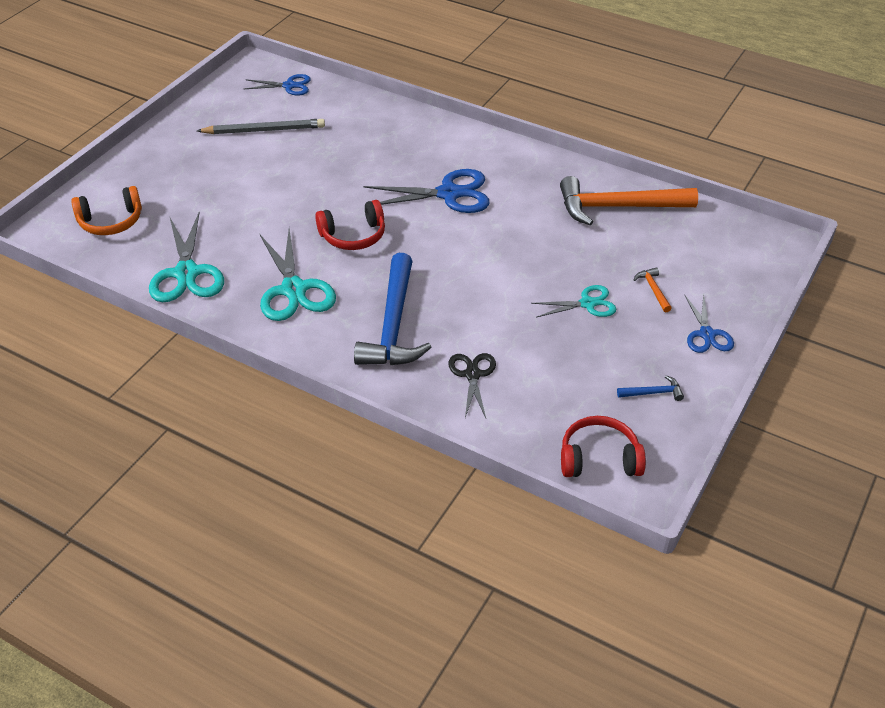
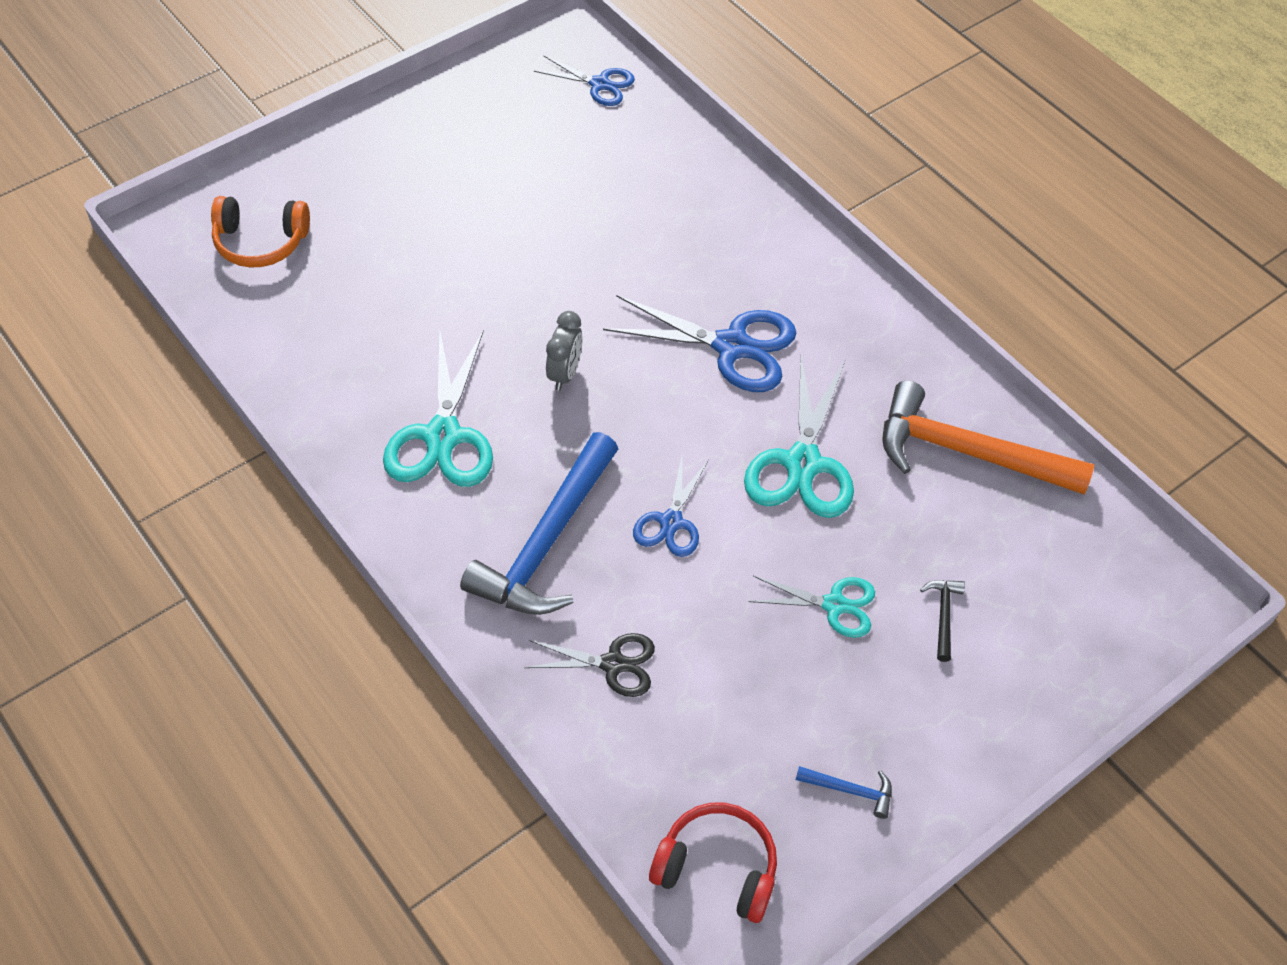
camera: 20 degrees right, 10 degrees up
(186, 273) = (317, 360): turquoise scissors -> turquoise scissors (802, 463)
(264, 130) = (529, 152): grey pencil -> none
(353, 235) = (564, 373): red headphones -> grey clock
(472, 374) = (613, 664): black scissors -> black scissors turned 75 degrees clockwise
(653, 290) = (943, 616): orange hammer -> black hammer
(707, 334) = (982, 721): blue scissors -> blue scissors (671, 522)

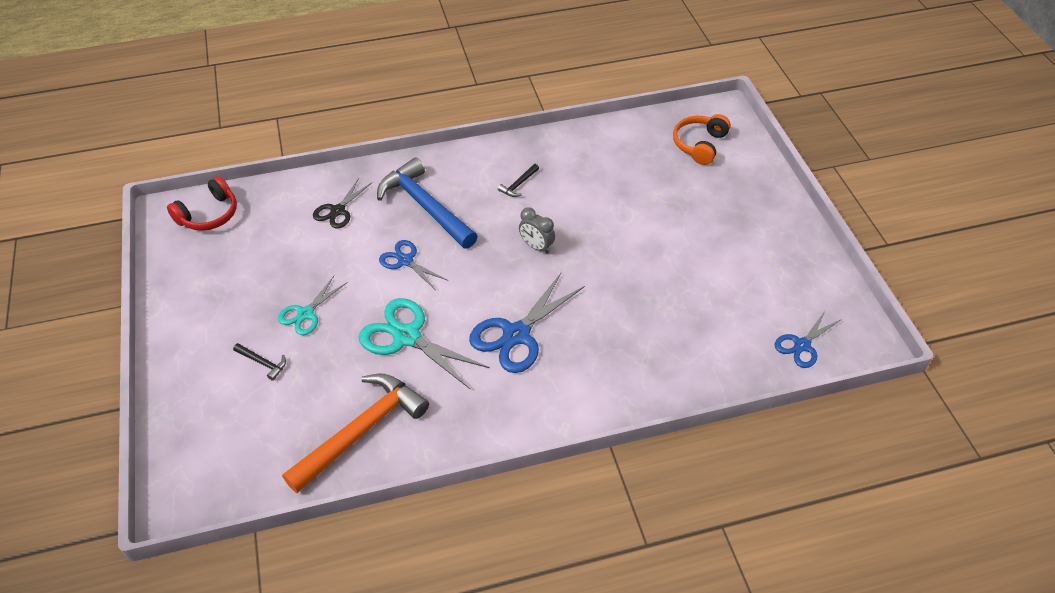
camera: 115 degrees right, 5 degrees down
(443, 436) = (519, 184): turquoise scissors -> black hammer
(850, 790) = (203, 278): blue hammer -> none

